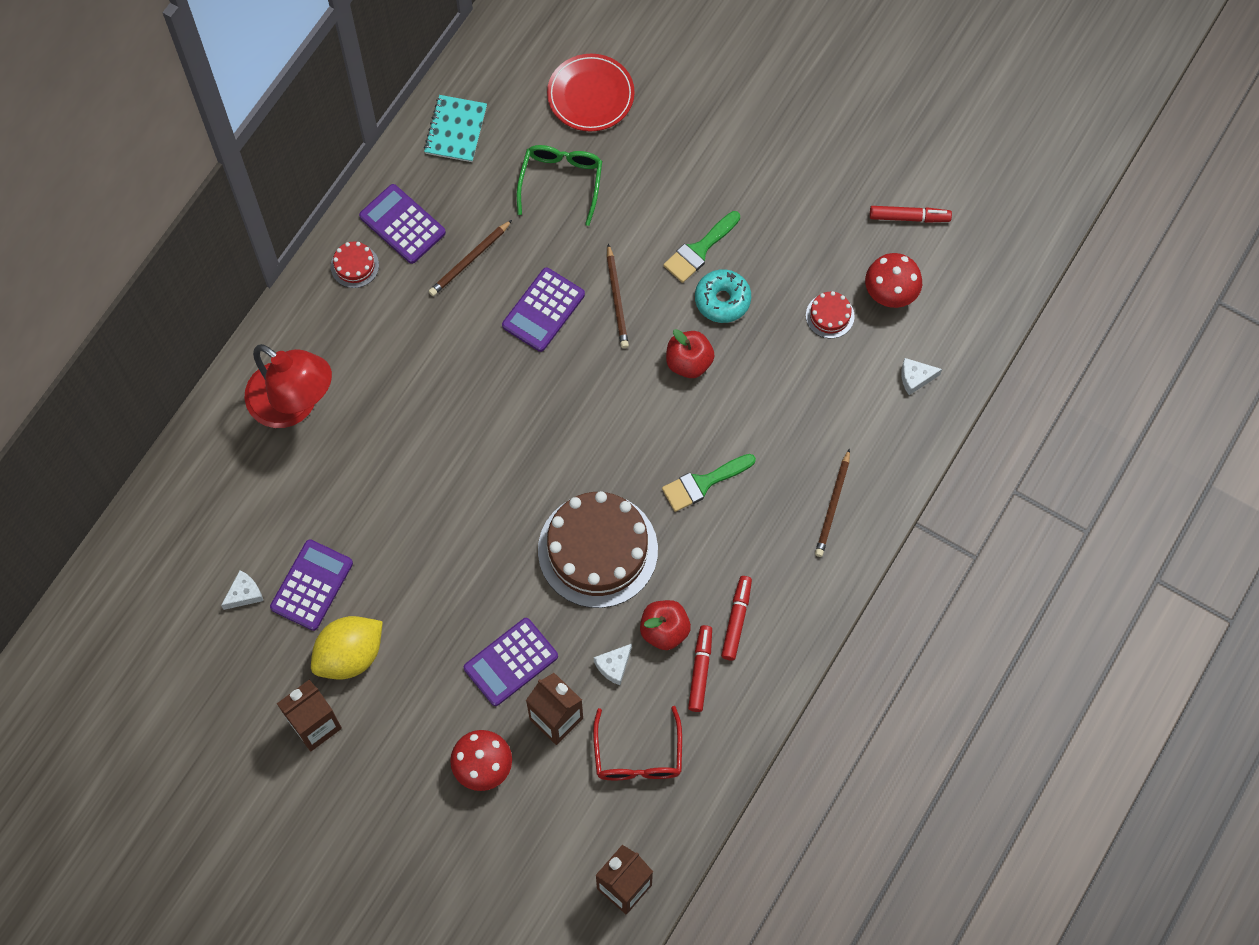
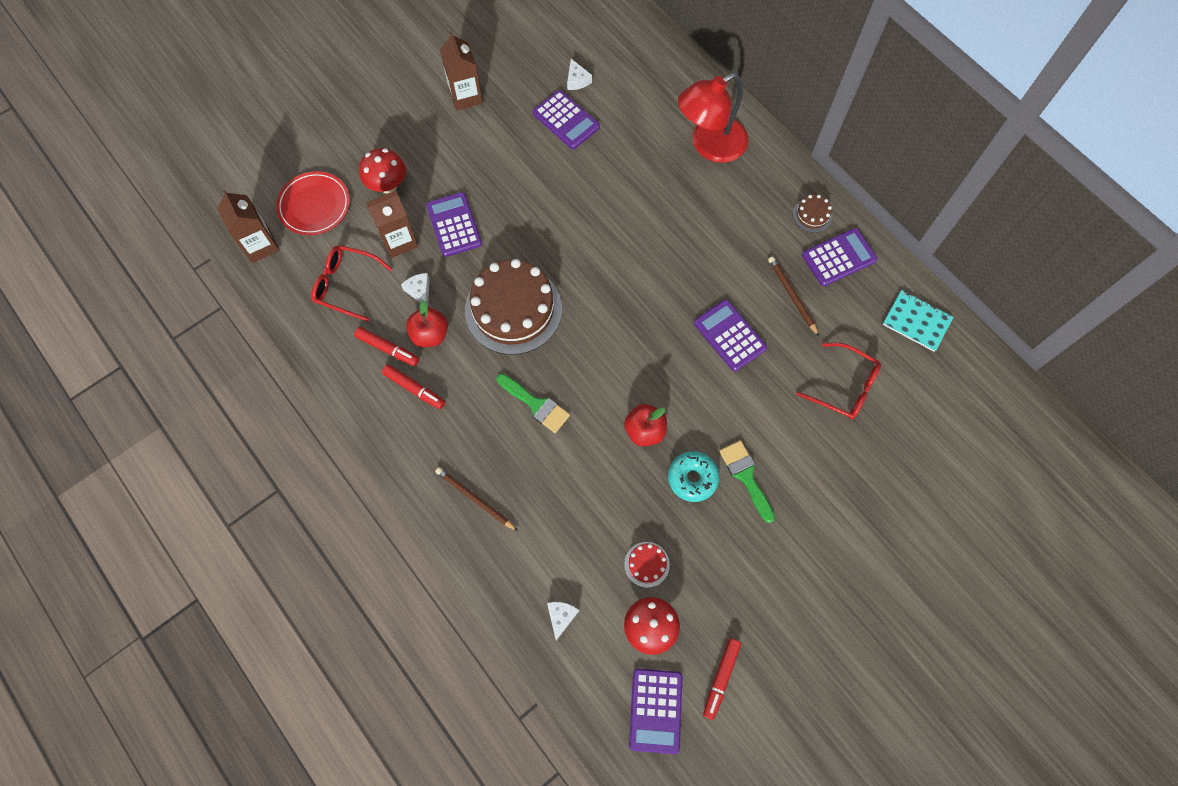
camera: 110 degrees right, 0 degrees up
(350, 655) = (505, 129): yellow lemon -> none
(354, 265) = (812, 215): red cake -> brown cake
(561, 182) = (844, 387): green glasses -> red glasses
(590, 95) = (924, 438): red plate -> red plate (314, 205)
(617, 299) = (721, 394): brown pencil -> none
(703, 483) = (536, 404): green brush -> green brush turned 135 degrees clockwise
(963, 265) = (655, 710): none -> purple calculator

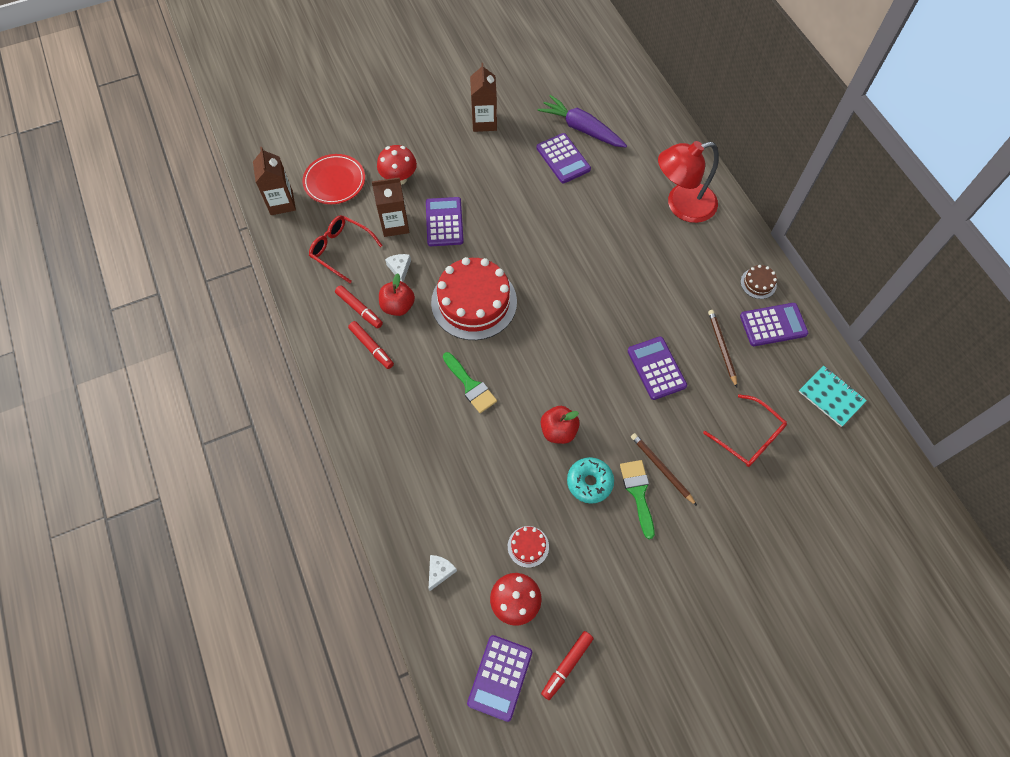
camera: 15 degrees right, 5 degrees down
(475, 499) = (395, 451): brown pencil -> brown pencil (661, 469)
(513, 309) = (474, 302): brown cake -> red cake
(577, 80) = (581, 129): white cheese -> purple carrot

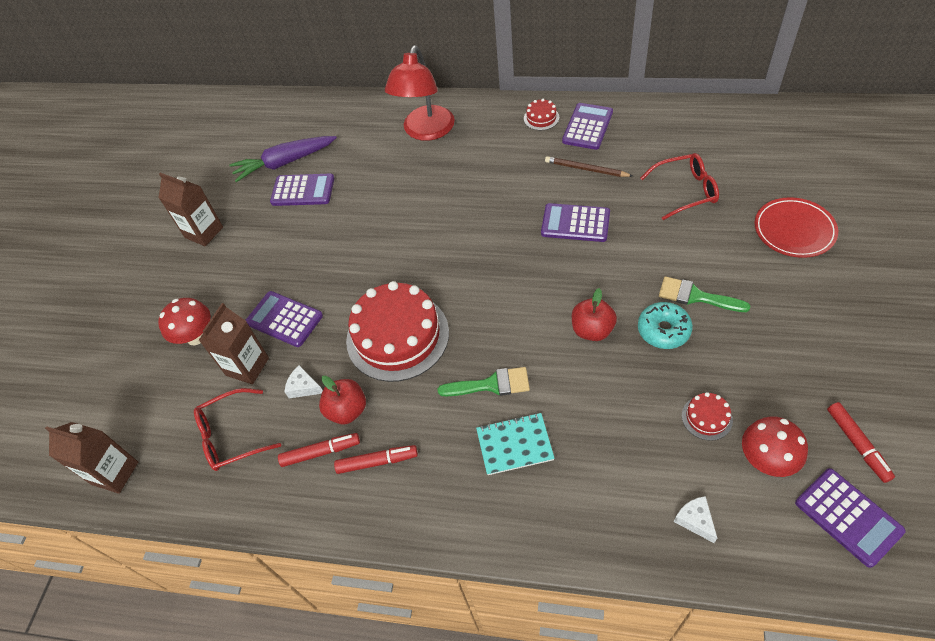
camera: 50 degrees left, 10 degrees down
(334, 181) = (140, 402): red plate -> red plate (794, 230)
(661, 469) = (681, 267): brown pencil -> none
(758, 283) = (541, 118): brown cake -> red cake
(831, 396) = (678, 122): turquoise notebook -> turquoise notebook (514, 445)

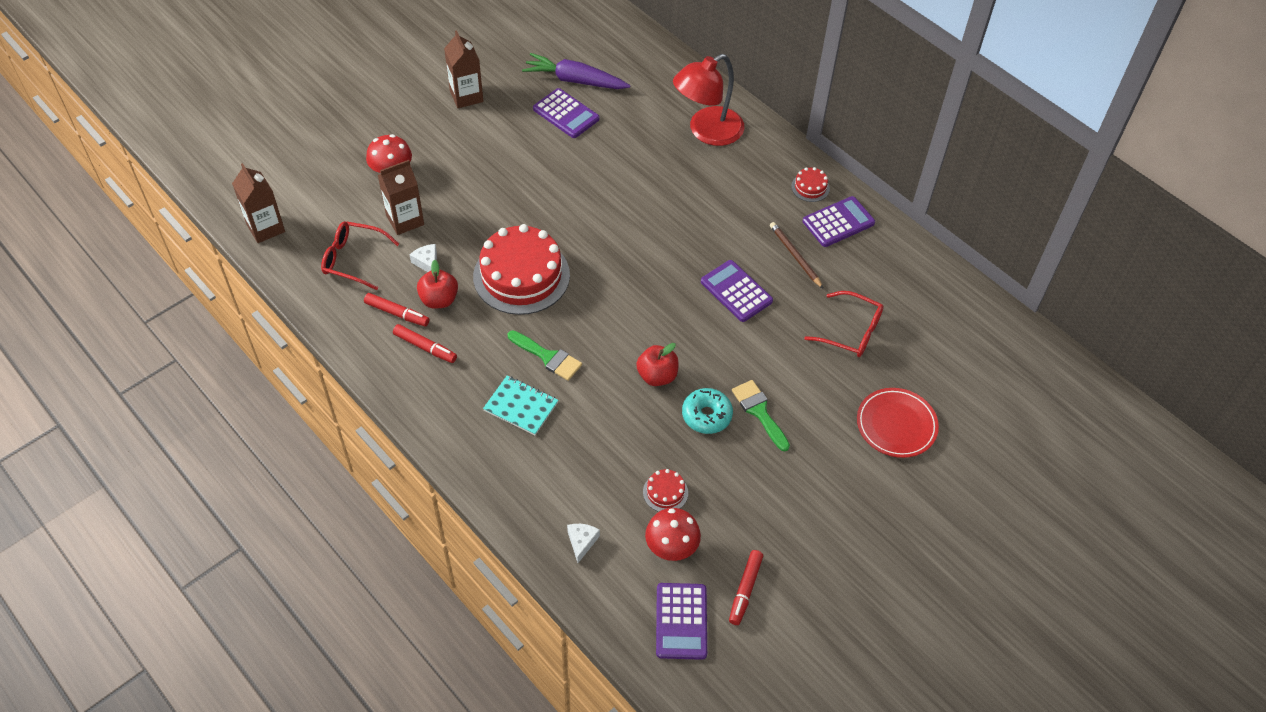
camera: 30 degrees right, 0 degrees up
(284, 319) = (459, 205): purple calculator -> none

